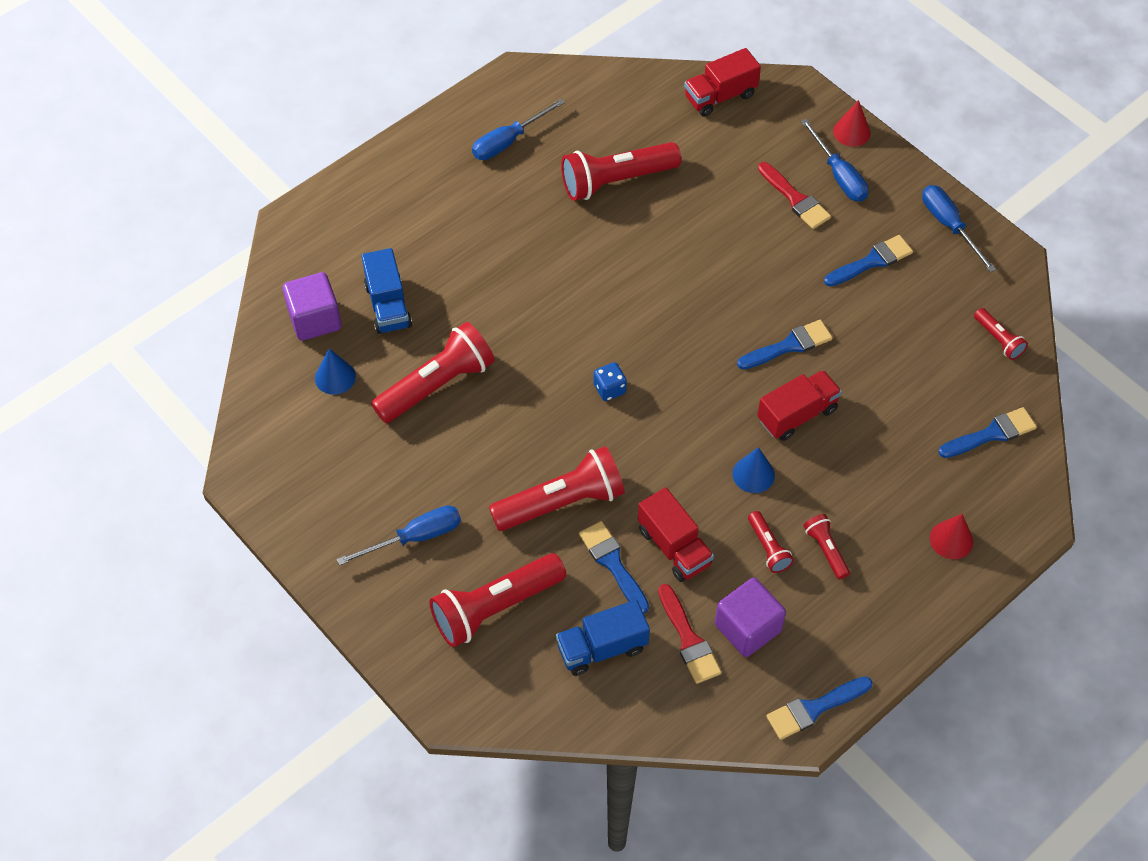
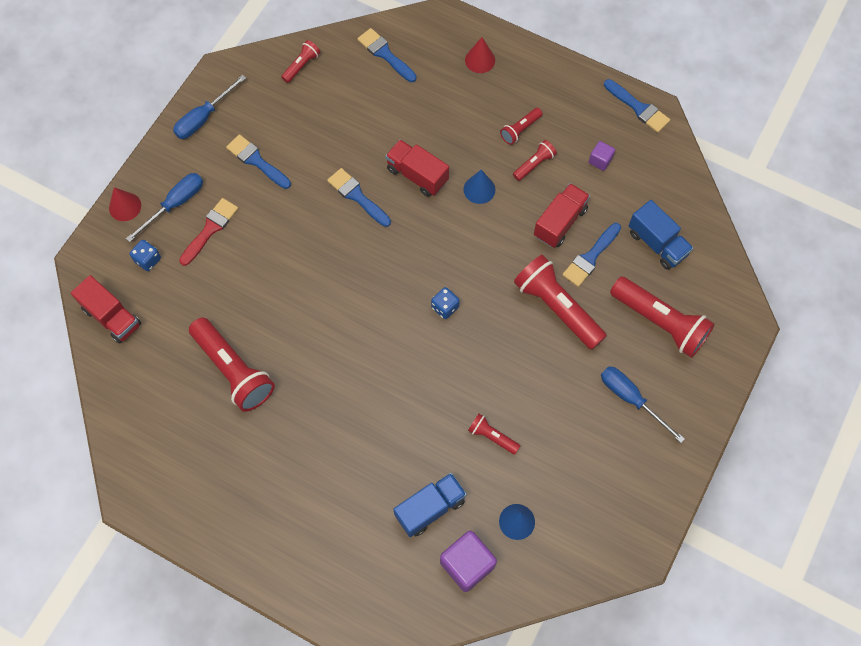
camera: 110 degrees left, 10 degrees up
(437, 385) = (492, 436): red flashlight -> red flashlight, size x0.49
(508, 141) = (215, 476): blue screwdriver -> none
(688, 639) = (625, 193): red brush -> none
(747, 628) = (600, 160): purple cube -> purple cube, size x0.53
(777, 138) = (148, 260): none -> blue dice

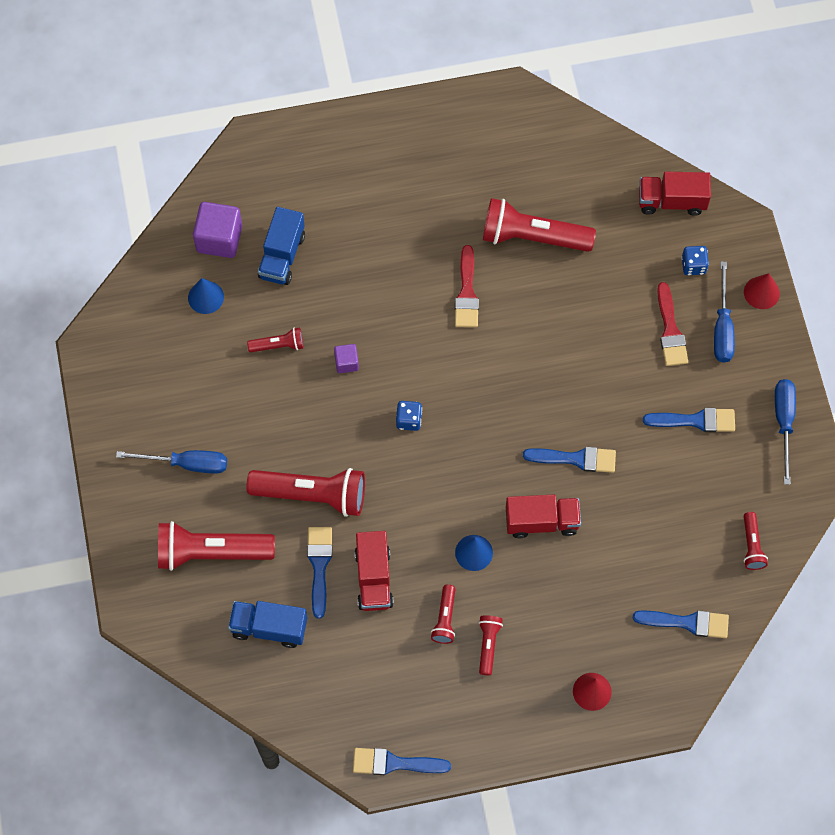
camera: 140 degrees right, 0 degrees up
(320, 366) = (467, 293): none -> red brush
(600, 160) = (386, 673): purple cube -> purple cube (346, 362)

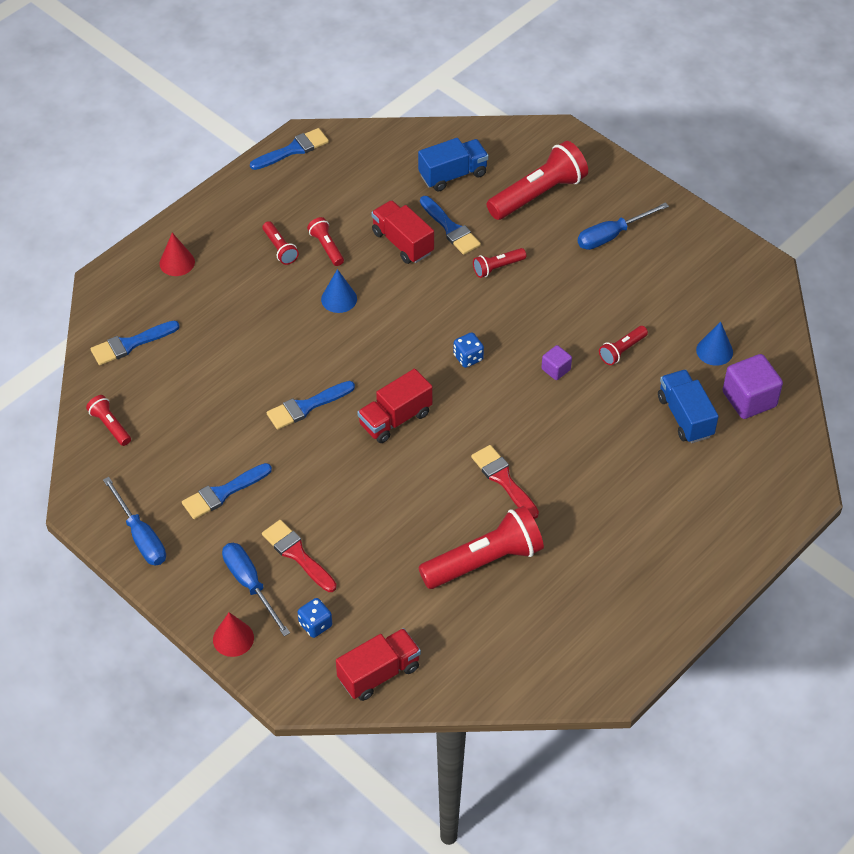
camera: 145 degrees right, 15 degrees down
(312, 495) = (497, 267): red flashlight -> red flashlight, size x0.49
(542, 521) = (300, 348): red truck -> red truck (395, 419)

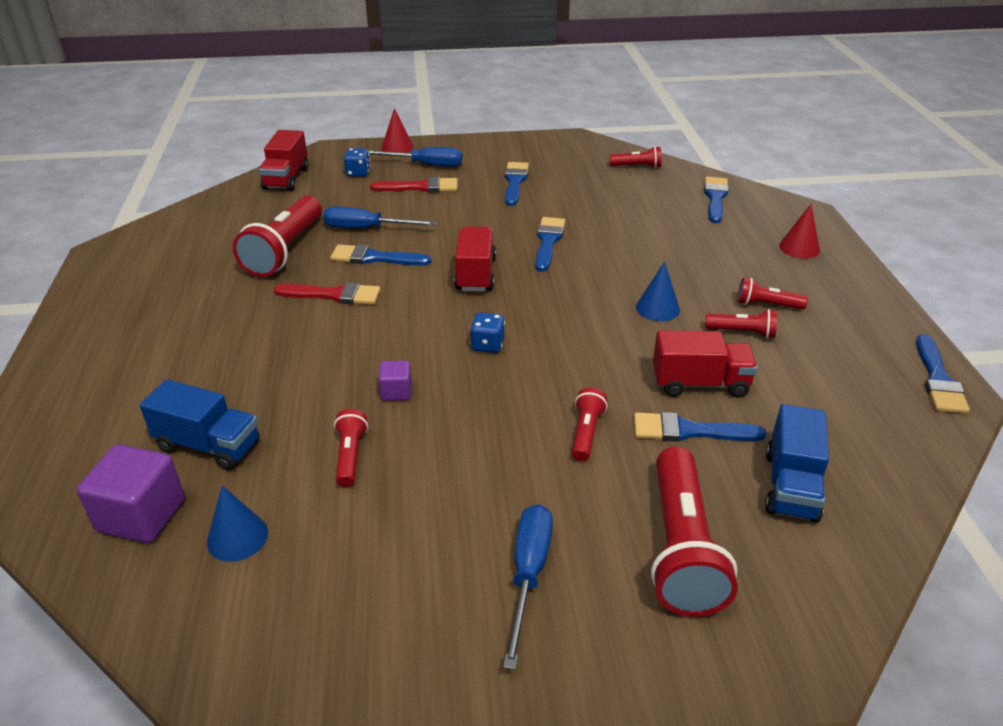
camera: 130 degrees right, 15 degrees down
(140, 536) = (523, 147): blue screwdriver -> blue screwdriver (367, 229)
(435, 495) = (374, 258): none -> blue brush

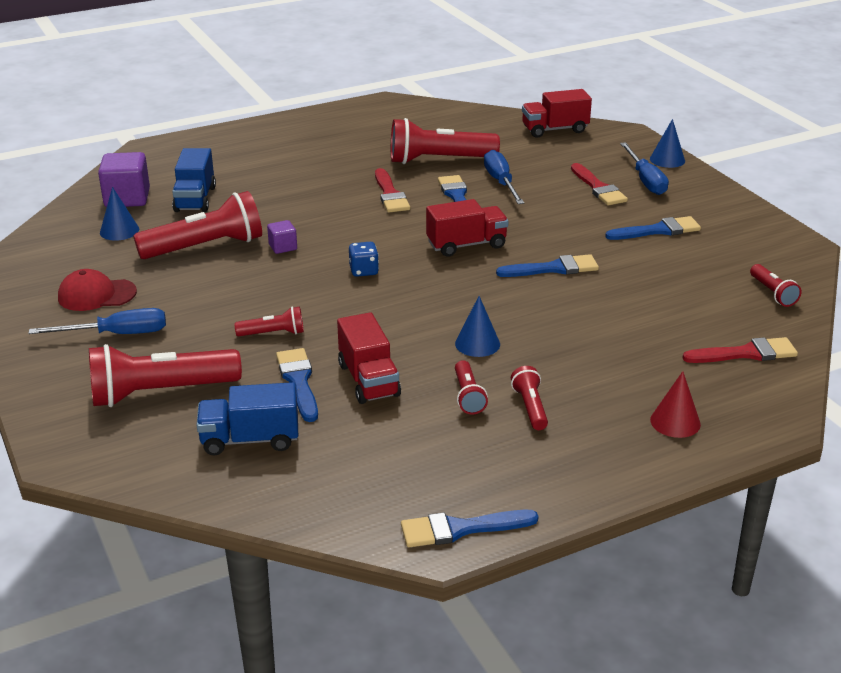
camera: 70 degrees right, 5 degrees down
(350, 456) = (206, 247): red flashlight -> red flashlight, size x2.04
(358, 173) = (596, 155): blue dice -> none
(397, 147) = (667, 160): red cone -> blue cone
(411, 585) = (96, 295): none -> red cap
(715, 198) = (746, 353): blue brush -> red brush

